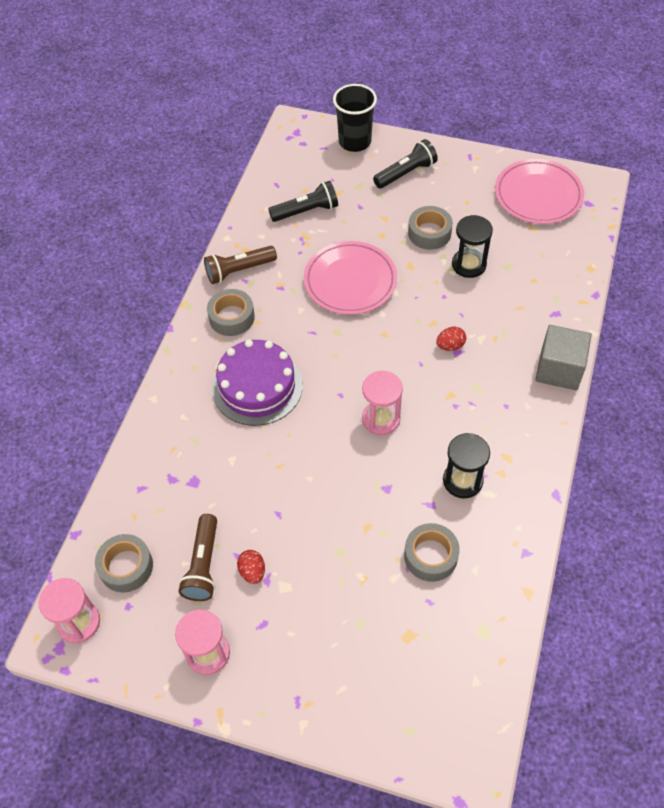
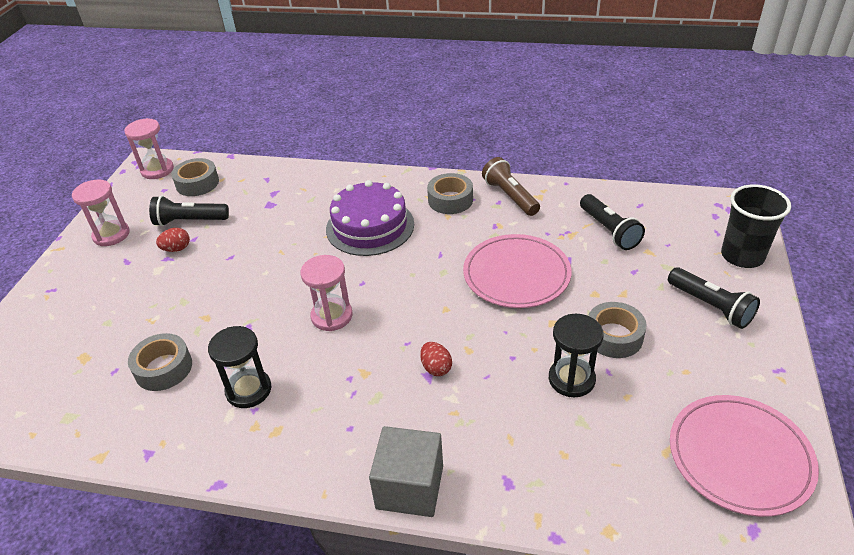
camera: 85 degrees right, 15 degrees down
(203, 565) = (189, 221): brown flashlight -> black flashlight

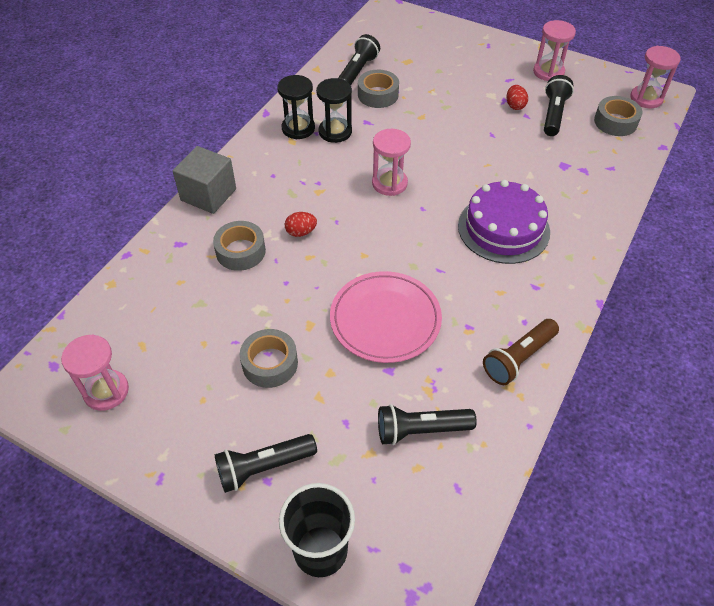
camera: 105 degrees right, 10 degrees up
(108, 404) = (357, 71): none -> black flashlight
(450, 200) = (528, 302): grey tape -> grey tape (240, 251)
(510, 196) = (518, 358): brown flashlight -> brown flashlight turned 150 degrees clockwise
(571, 379) = (242, 313): black hourglass -> black hourglass (298, 128)
(739, 457) = (106, 391): pink plate -> pink hourglass

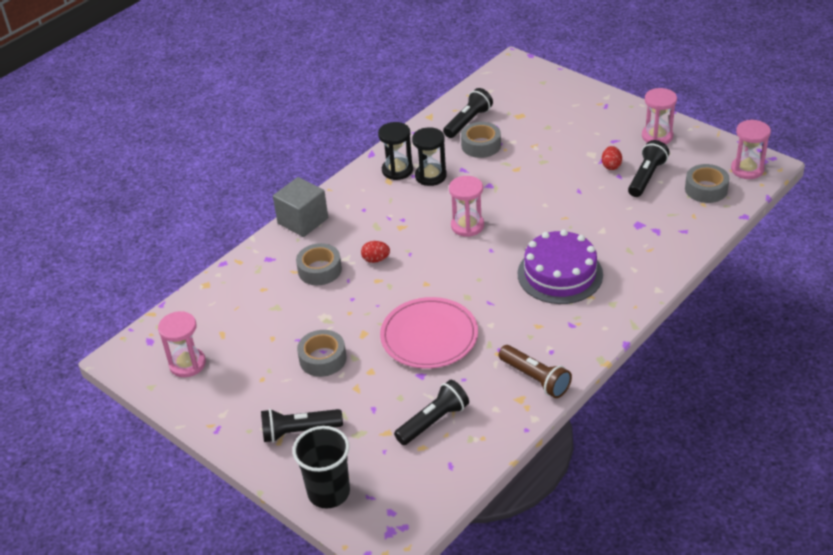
camera: 15 degrees right, 10 degrees down
(421, 430) = (433, 421): black flashlight -> black flashlight turned 135 degrees clockwise
(518, 358) = (535, 379): brown flashlight -> brown flashlight turned 105 degrees counterclockwise

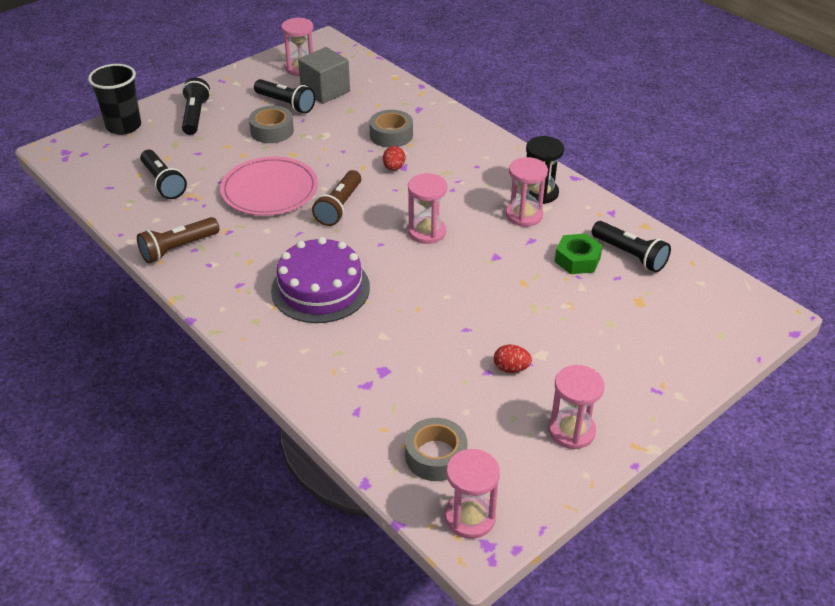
camera: 95 degrees right, 0 degrees up
(303, 221) = (469, 129): grey cube -> grey cube (325, 91)
(430, 176) = (524, 215): black hourglass -> pink hourglass
(444, 284) = (339, 207): none -> brown flashlight
(481, 145) = (577, 259): grey tape -> green nut
(646, 177) = (478, 399): black flashlight -> black flashlight (286, 104)

